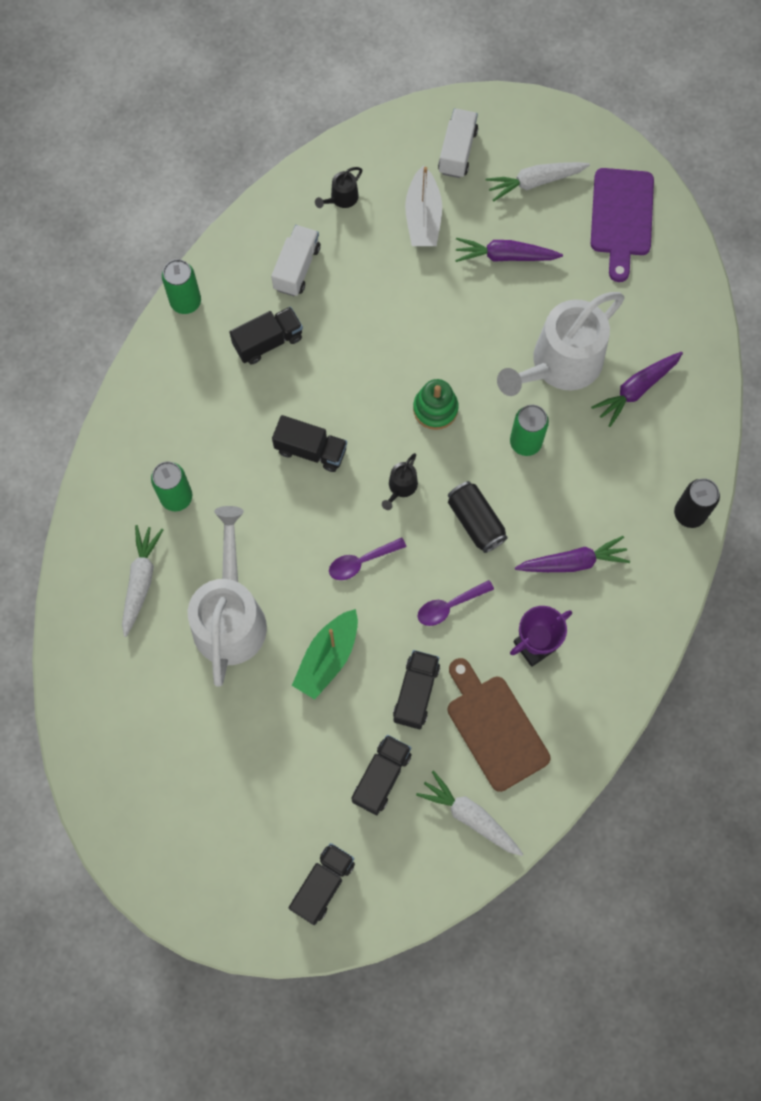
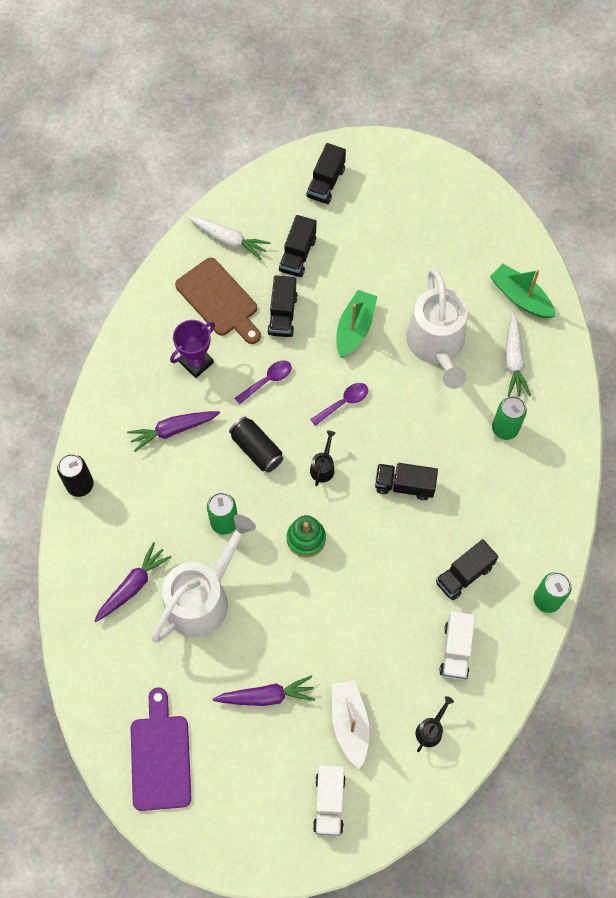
camera: 170 degrees right, 5 degrees down
(107, 664) = (520, 297): none -> green boat
(535, 182) = (248, 781): white carrot -> none

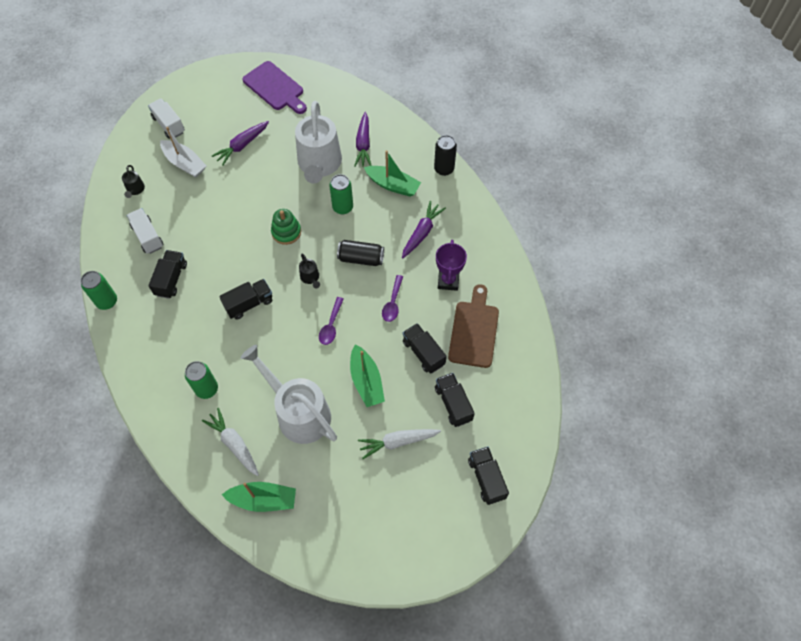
camera: 140 degrees right, 5 degrees down
(150, 507) = (393, 185): none -> green boat
(219, 300) = (474, 330): brown cutting board -> brown cutting board turned 90 degrees clockwise
(229, 240) = (510, 377): white carrot -> white carrot (398, 442)

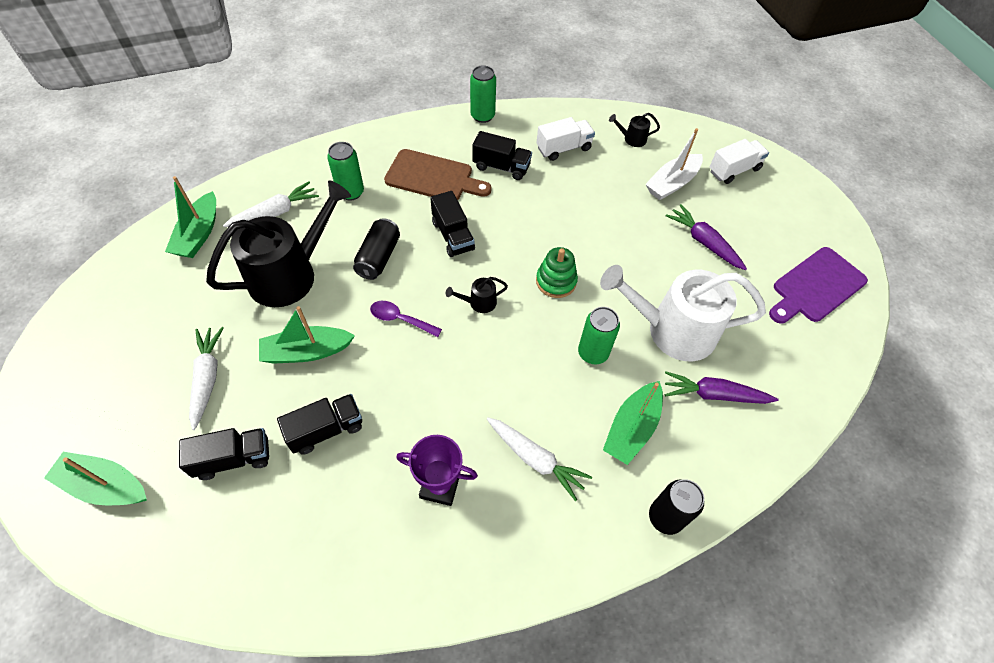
camera: 95 degrees right, 5 degrees down
(299, 413) = (290, 274): white watering can -> black watering can
(361, 258) = (500, 367): black can -> black can (378, 257)
(392, 303) = (418, 399): purple spoon -> none
(421, 233) = (535, 459): purple carrot -> white carrot
(474, 330) = (342, 511): brown cutting board -> brown cutting board (433, 177)
(486, 478) = (105, 485): black truck -> green boat

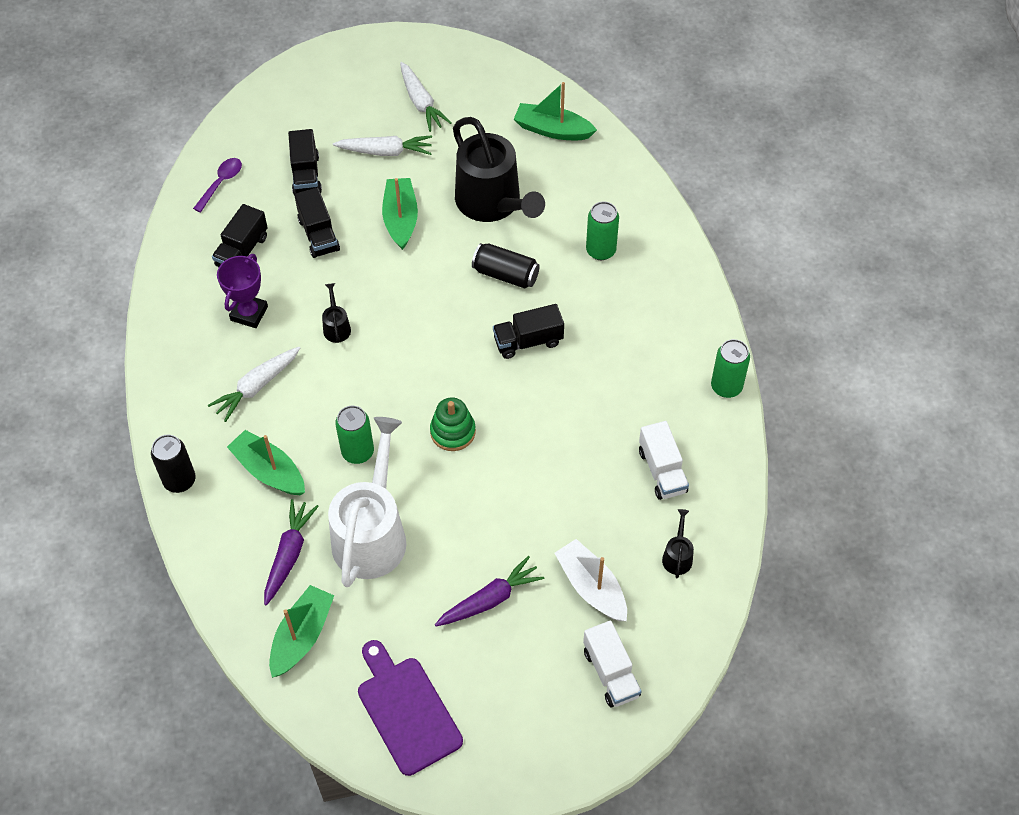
camera: 100 degrees right, 0 degrees up
(105, 485) = (301, 100): green boat -> green boat (302, 636)
(275, 212) = (576, 187): white carrot -> white carrot (421, 102)
(400, 319) = (425, 291): purple spoon -> purple spoon (221, 183)
(433, 177) = (619, 328): brown cutting board -> none
(479, 302) = (435, 358): black watering can -> black watering can (336, 327)
(501, 167) = (632, 398): black truck -> black truck (242, 251)

